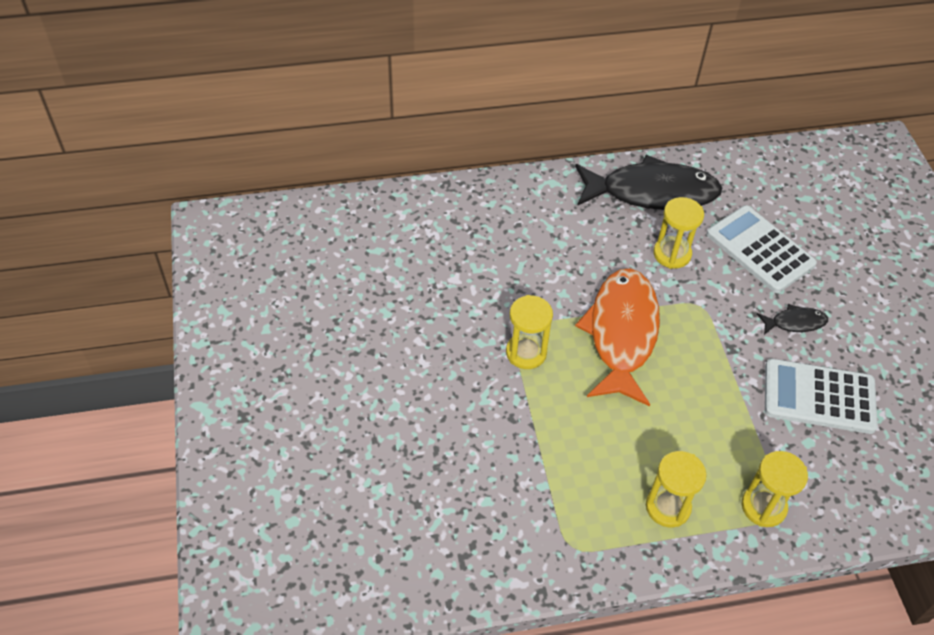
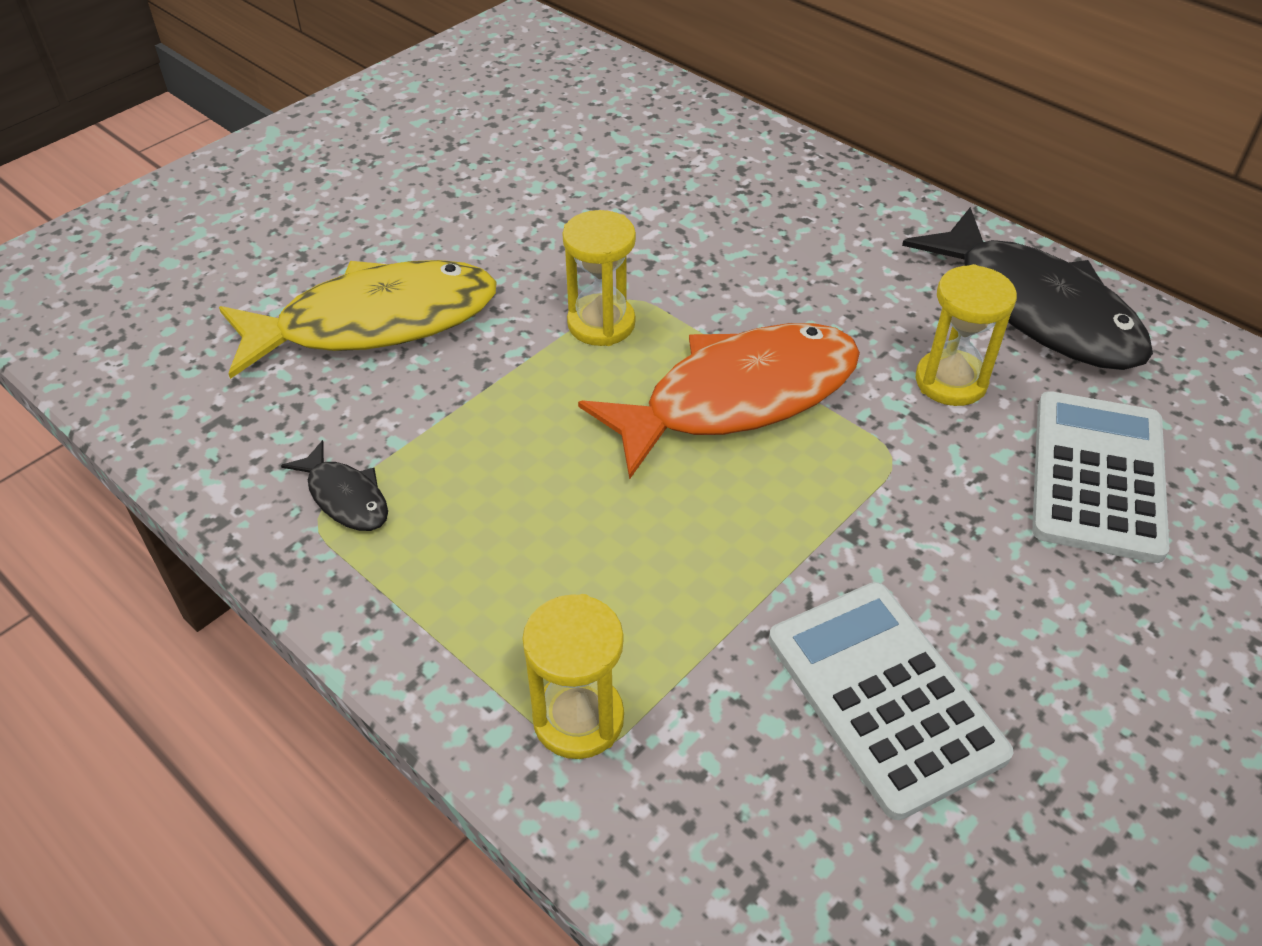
camera: 55 degrees right, 5 degrees down
(441, 447) = (375, 322): none -> yellow fish
(668, 507) = (473, 593): yellow hourglass -> none
(795, 322) = (1003, 590): black fish -> black fish (345, 497)

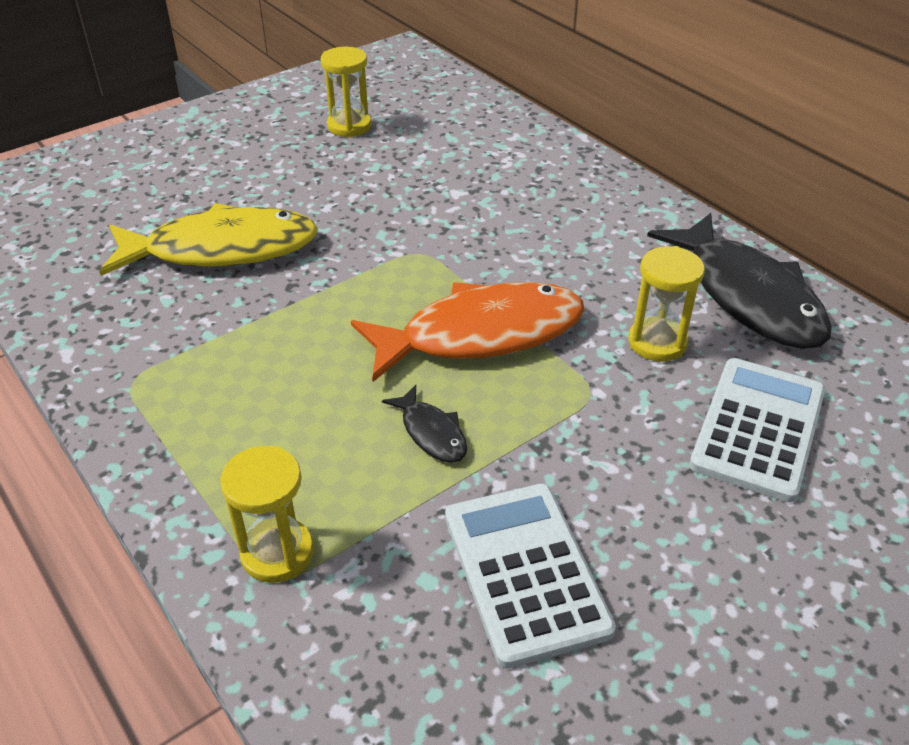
camera: 10 degrees right, 5 degrees down
(345, 497) = (157, 369): black fish -> black fish (431, 433)
(601, 324) = (391, 269): yellow hourglass -> yellow hourglass (349, 126)

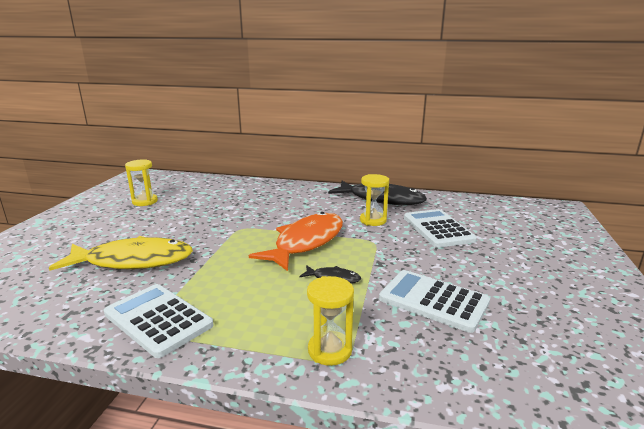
camera: 40 degrees left, 20 degrees down
(153, 371) = (158, 319): none -> white calculator
(221, 249) = (133, 261): yellow fish -> yellow fish turned 45 degrees clockwise

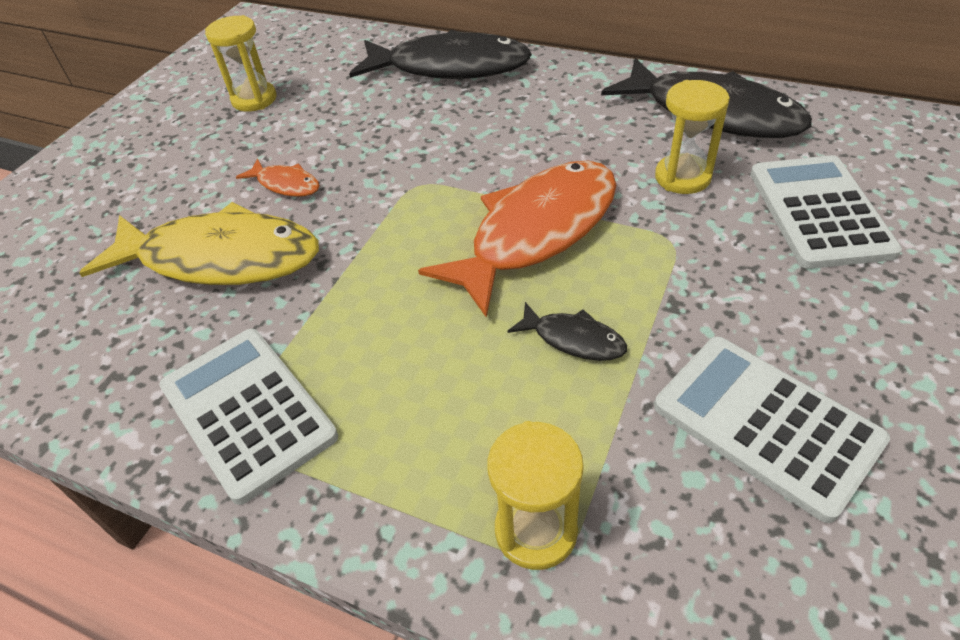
camera: 15 degrees right, 25 degrees up
(167, 231) = (285, 184): none -> orange fish
(250, 188) = (450, 67): none -> black fish

